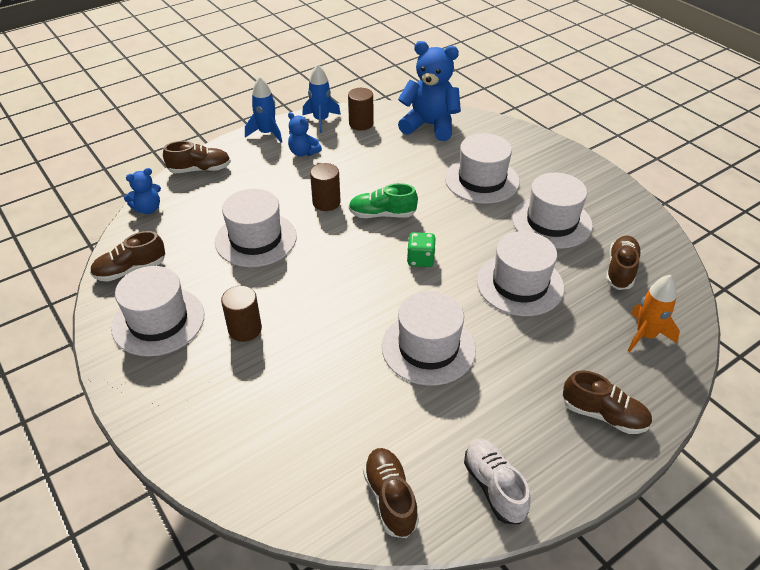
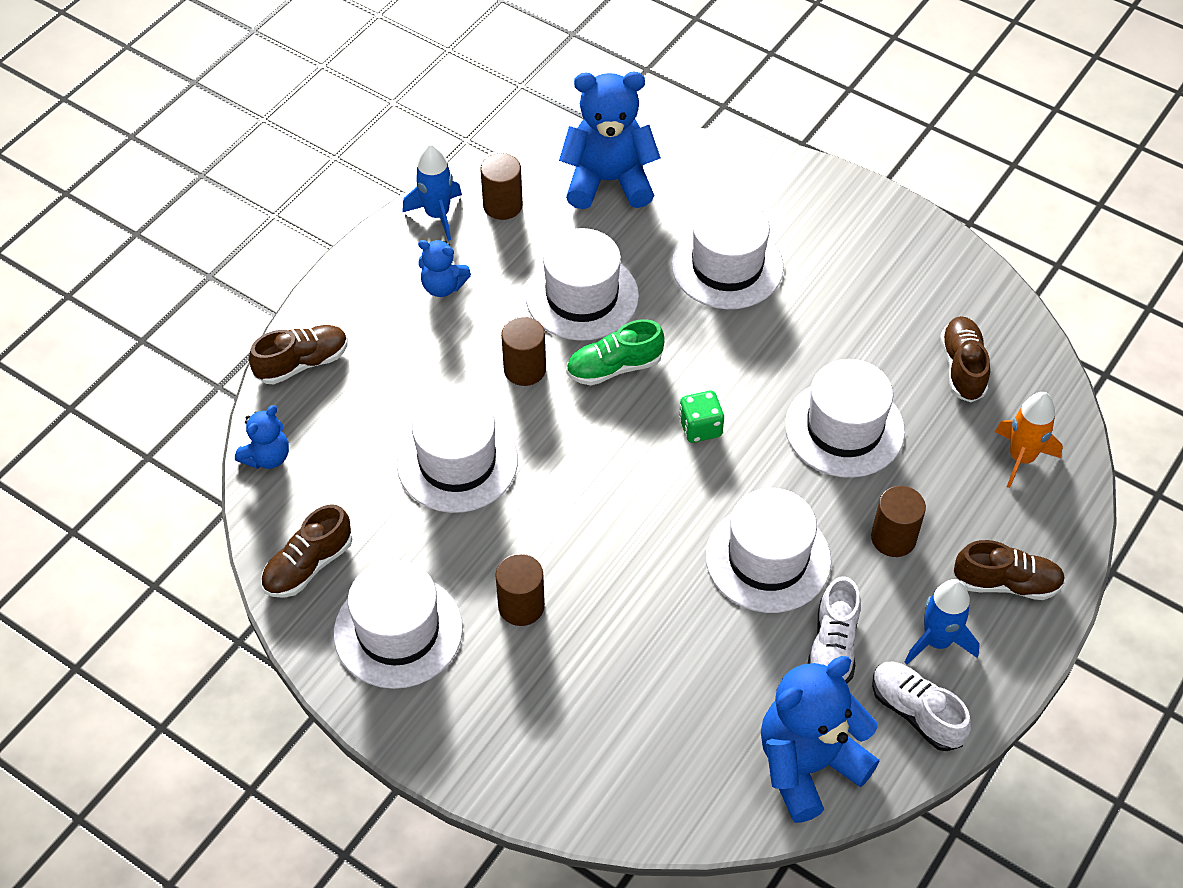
camera: 20 degrees left, 10 degrees up
(267, 133) = (366, 264): blue rocket -> blue rocket (937, 641)
(390, 498) = (808, 765): brown shoe -> blue teddy bear
(448, 419) = (833, 647): none -> white shoe
(526, 360) = (893, 538): none -> brown cylinder
(551, 222) = (849, 313): white hat -> white hat (582, 296)

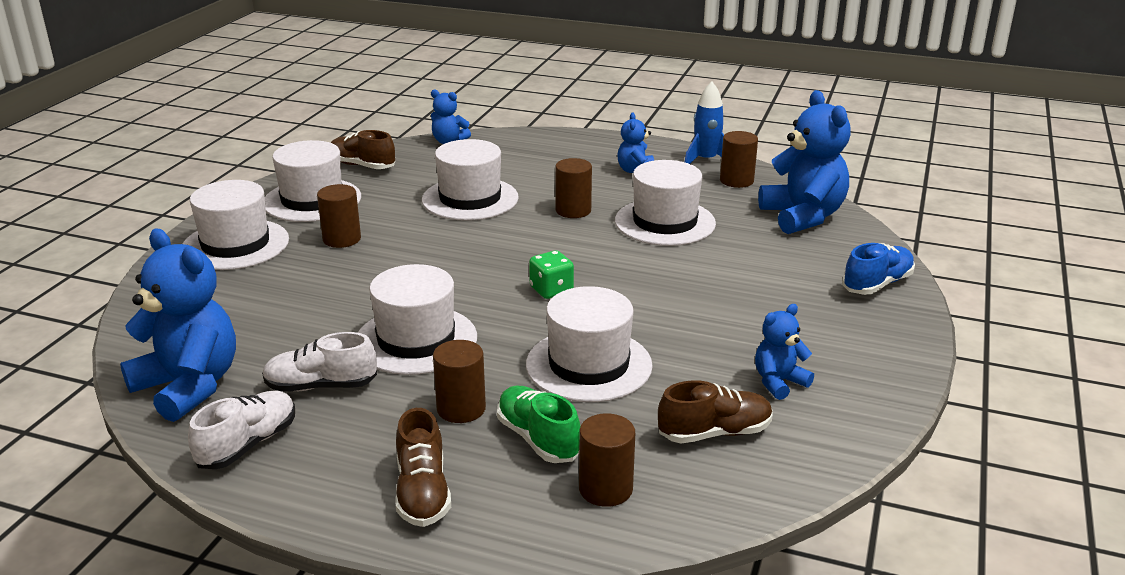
camera: 75 degrees right, 25 degrees down
(302, 363) = (534, 139): brown shoe -> none
(614, 367) = (596, 245): green shoe -> green shoe (538, 439)
(727, 266) = (750, 281): white hat -> white hat (235, 245)
(760, 178) = (877, 284): none -> blue shoe
(901, 303) = (779, 382): none -> blue teddy bear
(937, 641) = (337, 450): blue rocket -> none
(1021, 458) = (605, 489): orange rocket -> brown cylinder

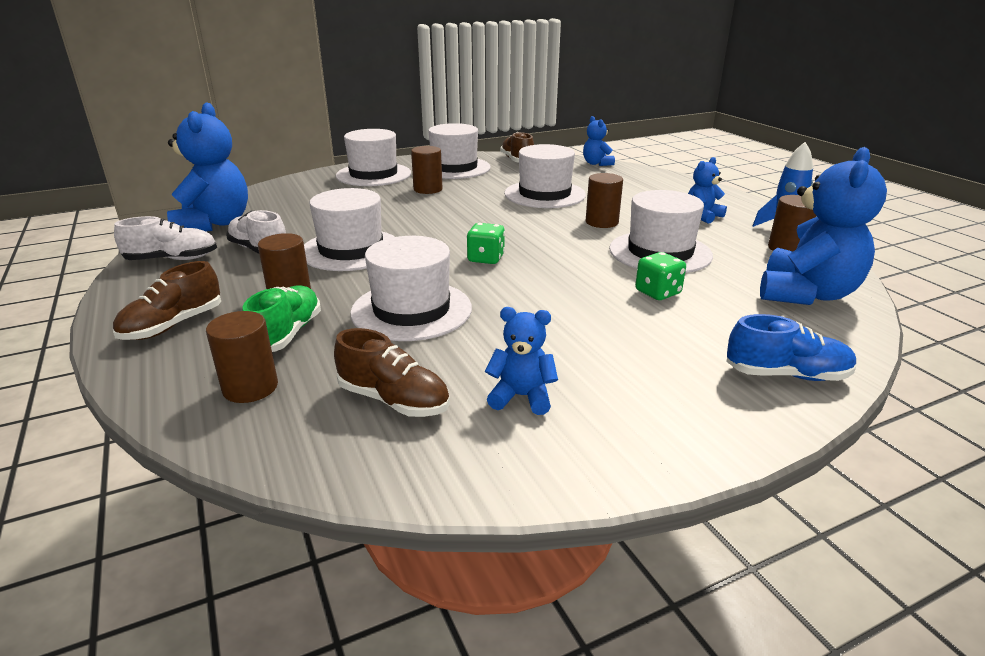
camera: 45 degrees right, 0 degrees up
(721, 260) = (658, 292): none -> green dice

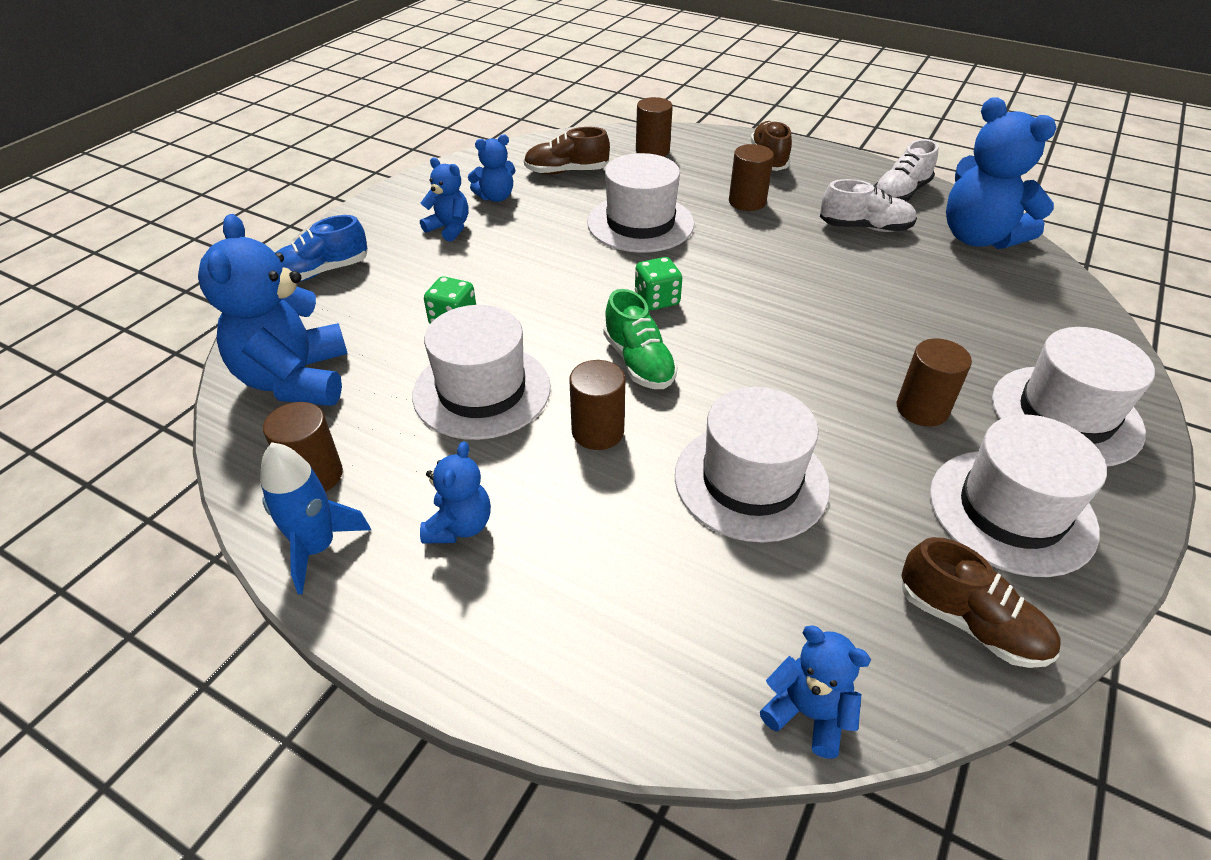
camera: 145 degrees right, 15 degrees up
(287, 334) = (691, 179): green shoe -> green shoe (639, 362)
(351, 250) = (792, 259): white hat -> none
(611, 375) = (449, 228): none -> blue teddy bear

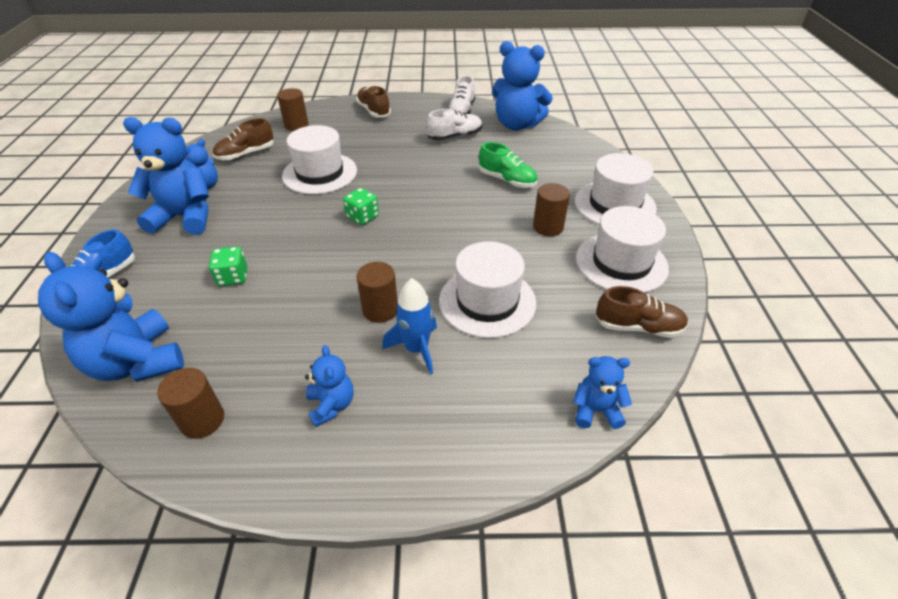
camera: 30 degrees left, 0 degrees up
(317, 548) = (240, 465): blue rocket -> blue rocket (416, 349)
(449, 228) = (185, 217): blue teddy bear -> blue teddy bear, size x1.94
(482, 391) = (286, 315): white hat -> none
(639, 362) = (377, 259): green shoe -> green shoe (507, 180)
(747, 202) = (378, 140): brown cylinder -> none

